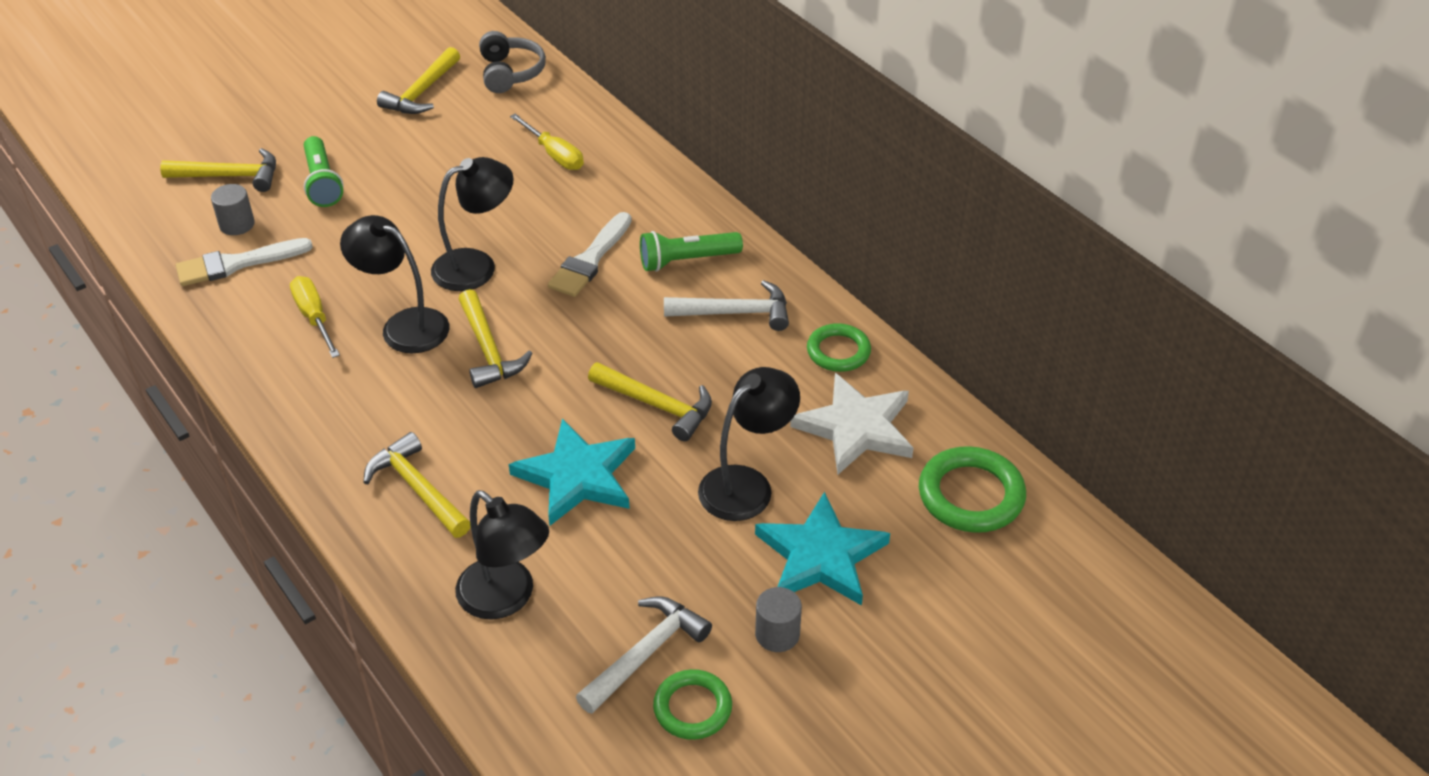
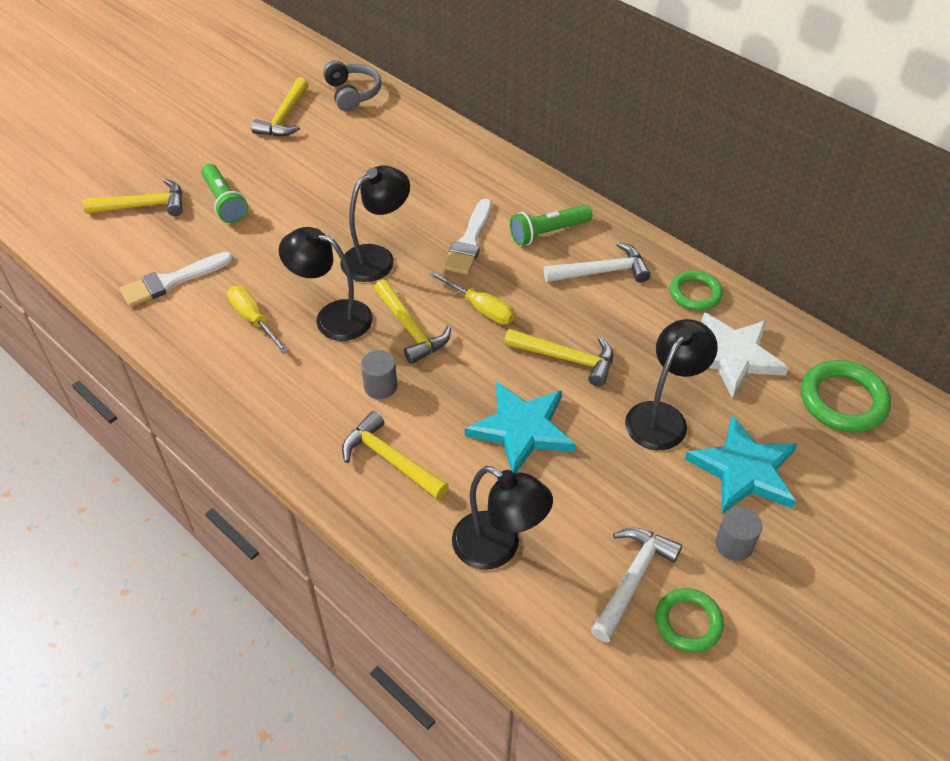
camera: 10 degrees left, 5 degrees up
(237, 224) = (162, 247): grey cylinder -> grey cylinder (380, 386)
(554, 154) = (411, 157): yellow screwdriver -> yellow screwdriver (480, 308)

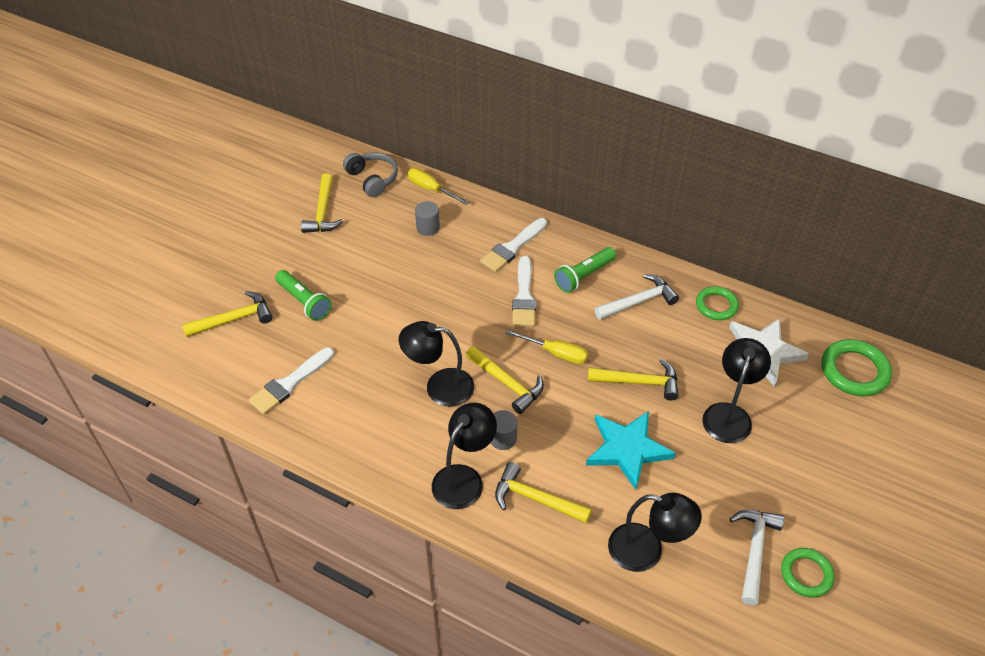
camera: 15 degrees left, 0 degrees up
(253, 320) = (374, 403): yellow screwdriver -> yellow screwdriver (431, 189)
(377, 258) = (454, 326): black lamp -> black lamp (464, 478)
(478, 188) = (512, 247): none -> white brush
(734, 544) = (817, 505): grey cylinder -> grey cylinder (428, 228)
(744, 470) = (803, 444): turquoise star -> none

